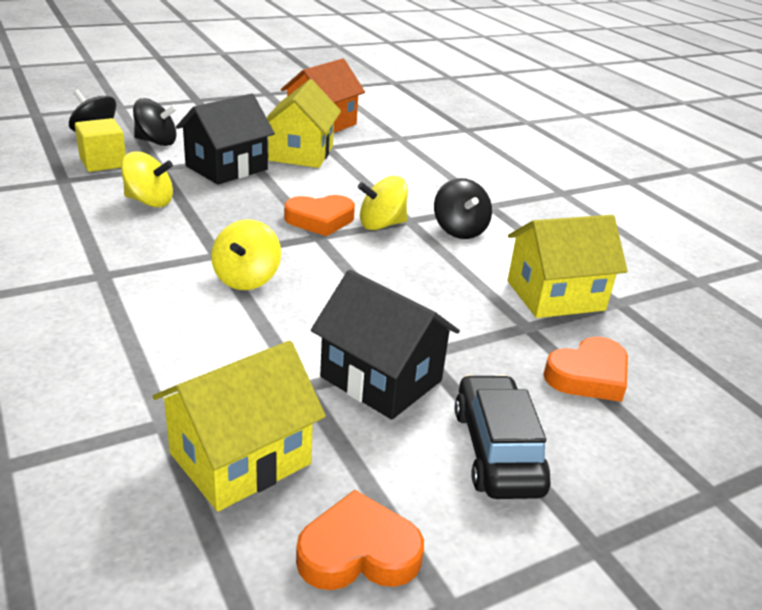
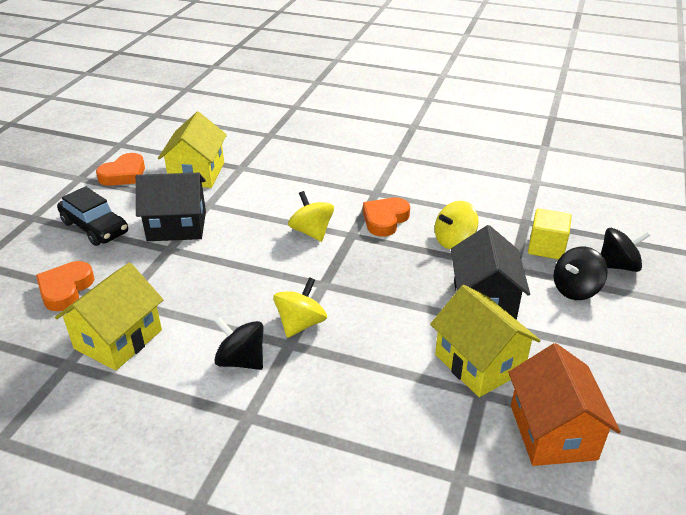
camera: 140 degrees right, 5 degrees up
(320, 220) = (344, 298): orange heart -> orange heart (385, 220)

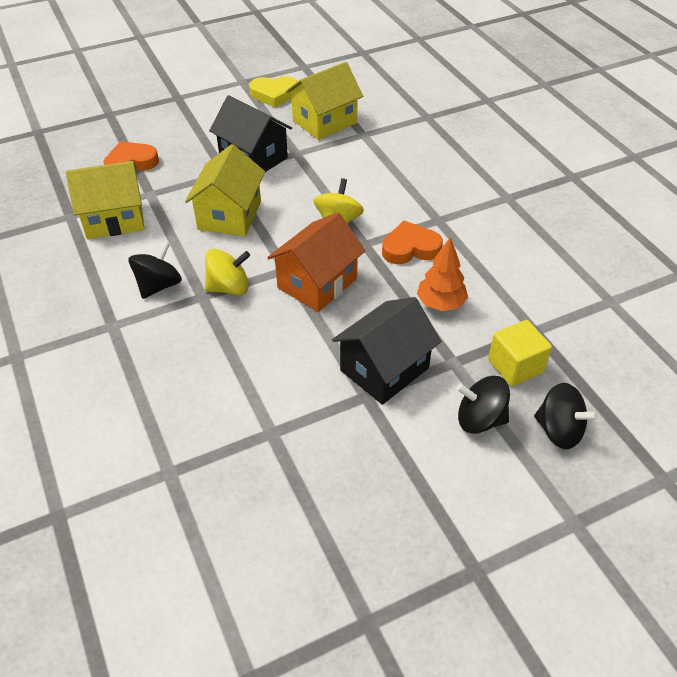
camera: 45 degrees right, 10 degrees up
(95, 227) = (203, 127): black car -> none
(124, 174) = (274, 94): orange heart -> yellow heart
(241, 360) = (159, 285): black spinning top -> black spinning top turned 45 degrees clockwise
(454, 240) = (440, 304): yellow spinning top -> orange tree
(479, 363) = (303, 411): yellow house -> yellow house (229, 215)
(553, 432) = (276, 502): orange house -> orange house (317, 283)

